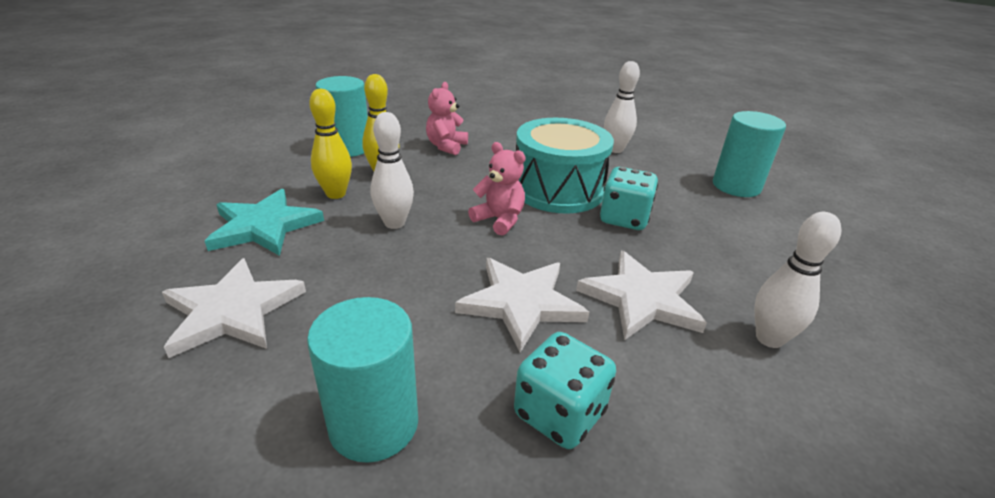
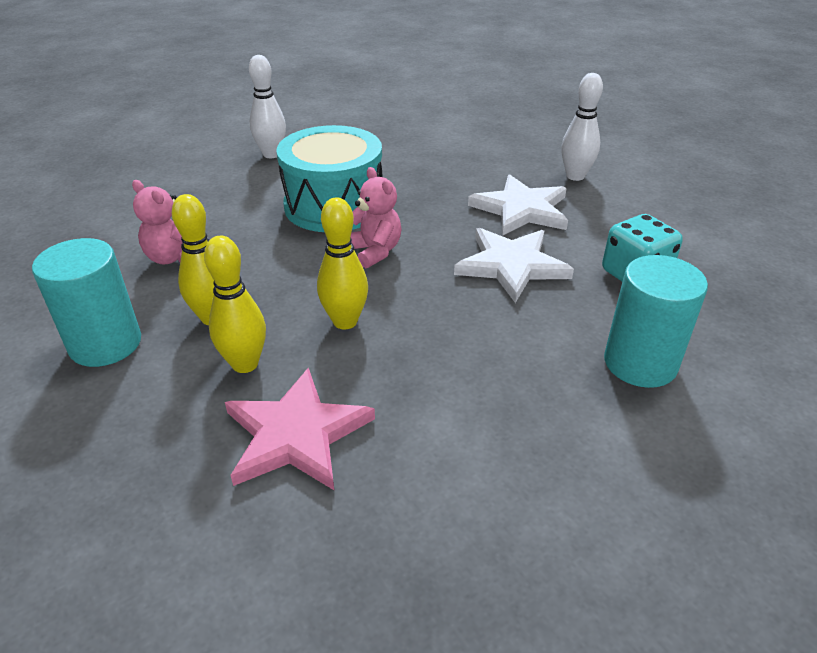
camera: 70 degrees left, 5 degrees up
(232, 311) = (474, 457): white star -> none
(264, 226) = (296, 434): turquoise star -> pink star
(394, 223) = (345, 321): white bowling pin -> yellow bowling pin
(499, 220) = (374, 251): pink teddy bear -> pink teddy bear turned 90 degrees clockwise
(624, 218) = (406, 186): turquoise dice -> none
(736, 186) = (381, 122): turquoise cylinder -> none

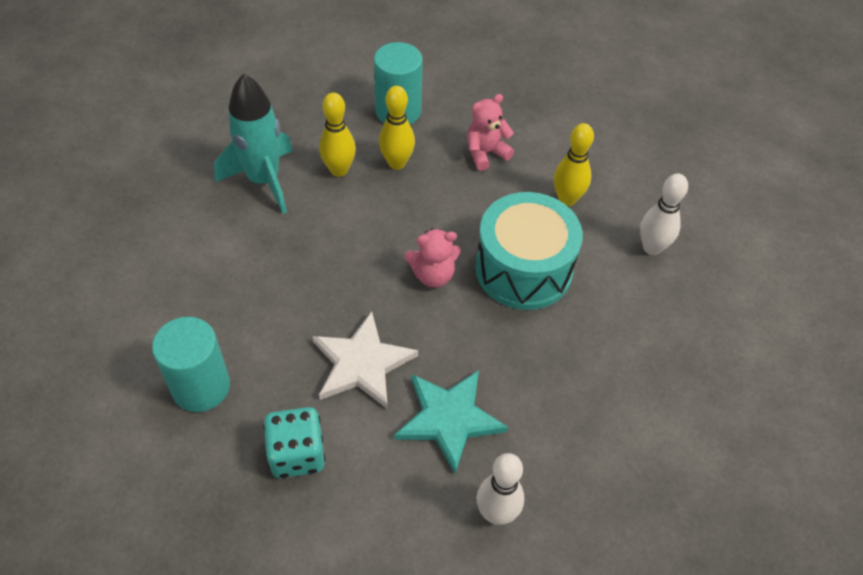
camera: 110 degrees right, 15 degrees up
(296, 434) = (264, 180): pink star -> turquoise rocket
(345, 321) = (352, 230): yellow bowling pin -> yellow bowling pin (567, 199)
(521, 209) = (449, 419): white star -> turquoise star

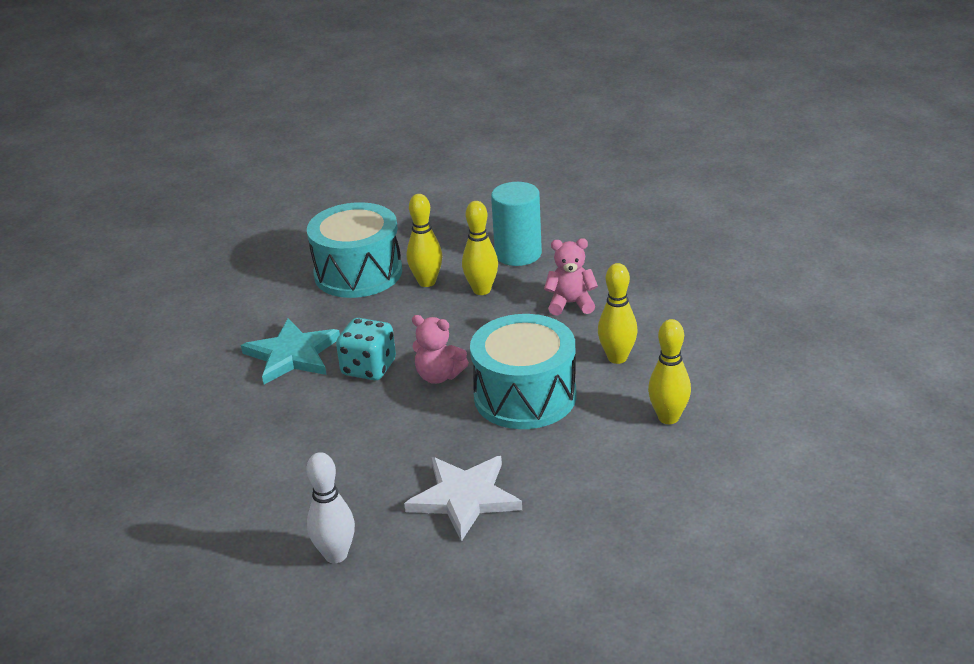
camera: 35 degrees right, 20 degrees down
(201, 387) = (187, 391): turquoise cylinder -> none
(264, 180) = (358, 273): turquoise rocket -> turquoise drum
(297, 454) = (217, 457): turquoise dice -> turquoise dice (369, 368)
(362, 363) = (322, 417): white star -> white star (464, 498)
(449, 419) = (358, 477): turquoise star -> turquoise star (292, 355)
(652, 248) = (668, 418): white bowling pin -> yellow bowling pin

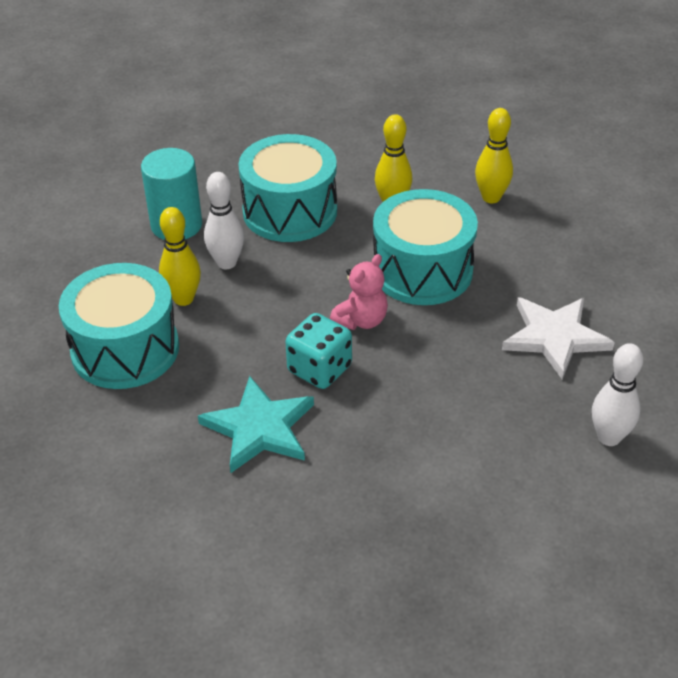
camera: 75 degrees left, 10 degrees up
(481, 290) = (226, 263): yellow bowling pin -> white bowling pin
(571, 304) = (290, 211): pink teddy bear -> turquoise drum

